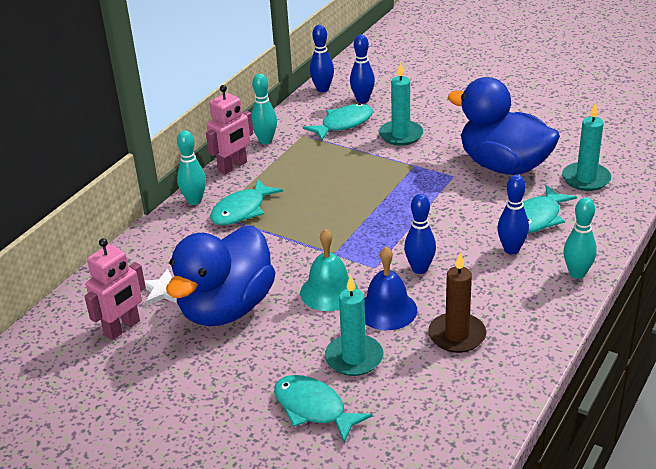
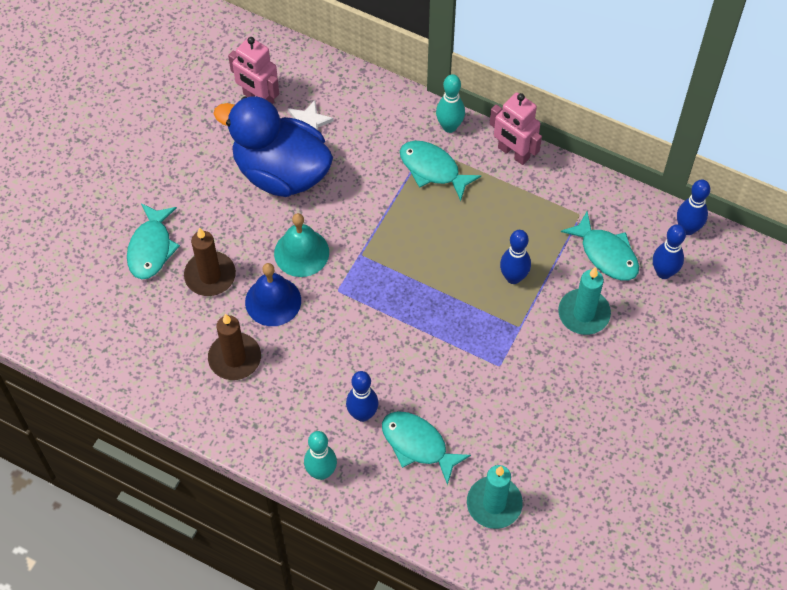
camera: 85 degrees right, 25 degrees up
(265, 141) = (566, 179): turquoise bowling pin -> none
(314, 409) = (151, 248): turquoise fish -> turquoise fish turned 150 degrees clockwise
(354, 358) = (210, 276): turquoise candle -> brown candle
(420, 269) = (333, 329): blue bowling pin -> blue bowling pin (513, 277)
(503, 166) = (520, 419): blue duck -> none

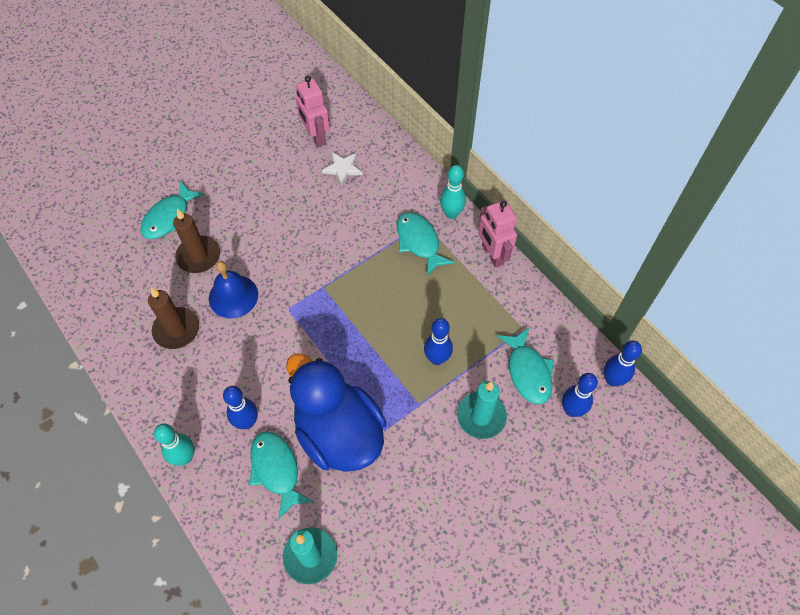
camera: 25 degrees right, 0 degrees up
(281, 172) = (299, 198): blue duck -> blue duck (339, 433)
(301, 252) = (278, 267): turquoise bell -> none

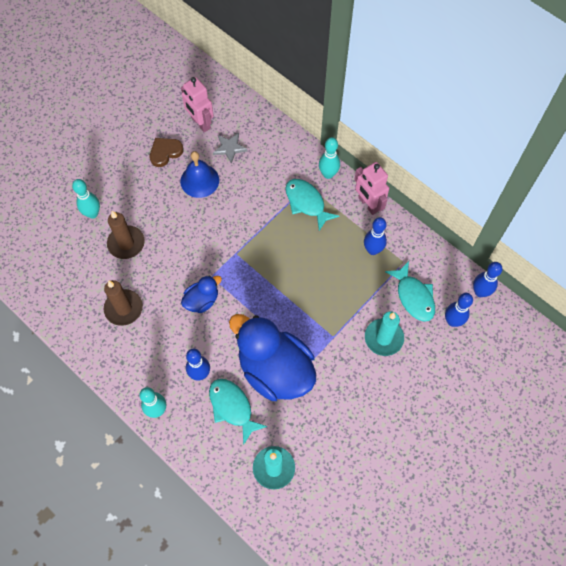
camera: 10 degrees left, 5 degrees up
(169, 217) = (92, 213): turquoise fish -> turquoise bowling pin
(233, 296) = (163, 273): blue bell -> blue bell (199, 180)
(268, 163) = (165, 152): none -> brown heart
(270, 335) = (202, 300): none -> blue duck
(342, 168) = (229, 148): white star -> grey star
(437, 358) = (340, 297): blue bowling pin -> blue bowling pin (372, 250)

